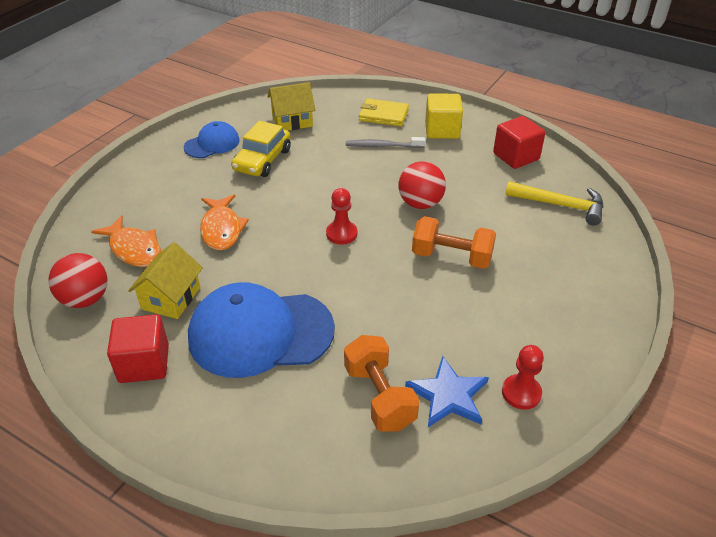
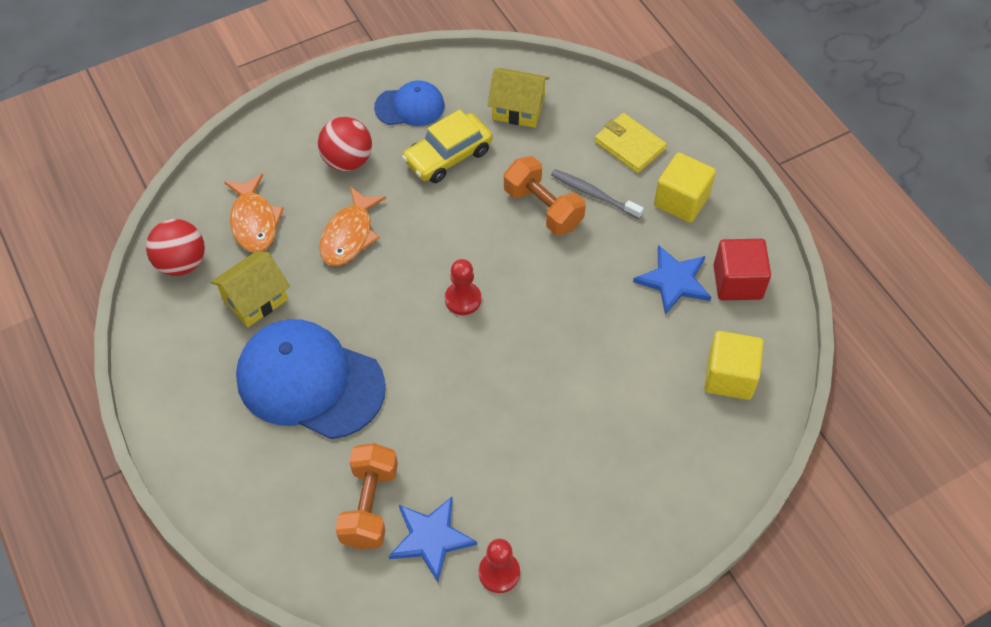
camera: 30 degrees right, 15 degrees up
(144, 363) = (193, 362): red cube -> none
(420, 203) = (574, 298): red ball -> red ball (347, 161)
(451, 257) = (553, 385): orange dumbbell -> orange dumbbell (543, 208)
(476, 170) = (673, 281): none -> blue star
(560, 205) = (729, 377): yellow hammer -> yellow cube

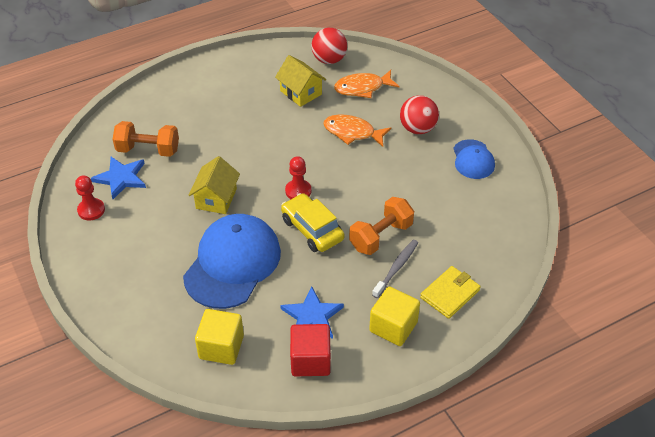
camera: 90 degrees right, 10 degrees down
(309, 381) = (238, 120): blue cap -> blue cap (232, 263)
(448, 156) = (427, 181): yellow car -> yellow car (312, 229)
(518, 109) = (480, 222): yellow house -> yellow house (216, 198)

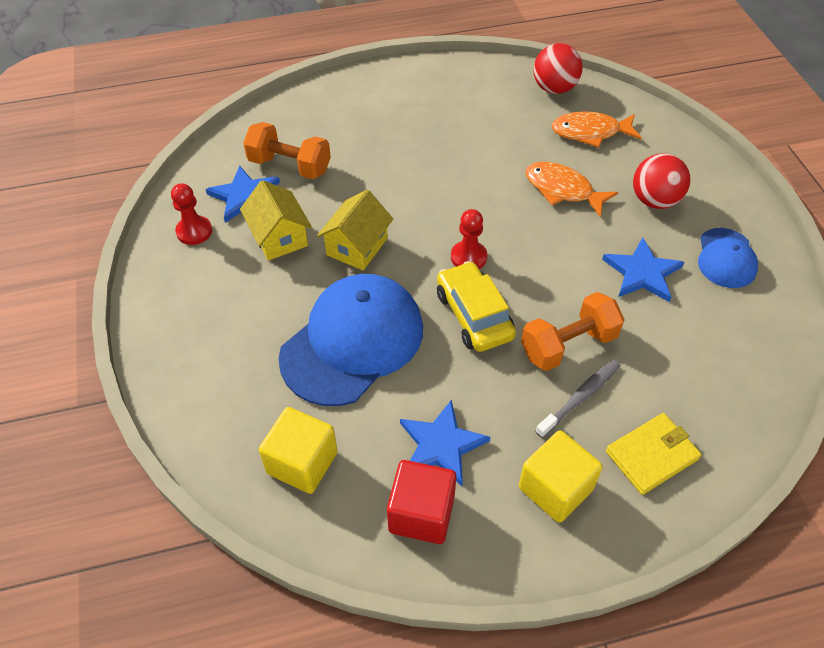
camera: 15 degrees right, 5 degrees up
(301, 92) = (506, 125): yellow house -> yellow house (279, 237)
(419, 179) = (642, 273): none -> blue star

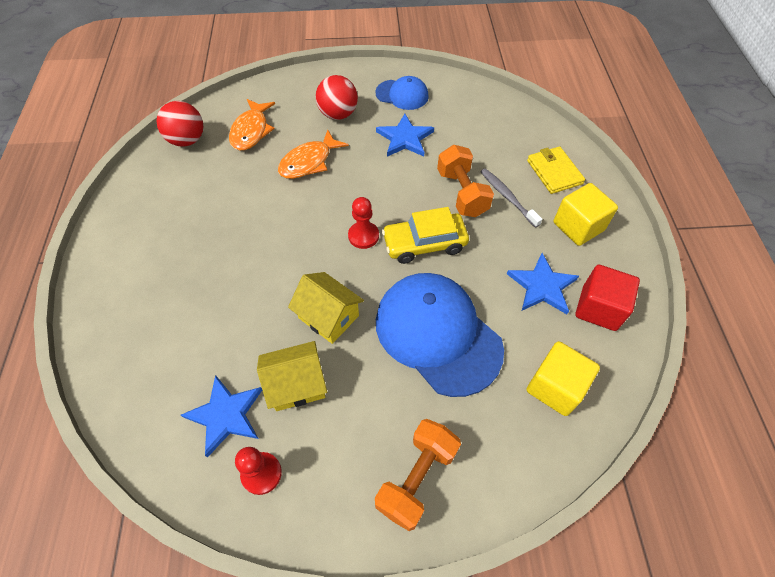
camera: 80 degrees left, 5 degrees up
(290, 166) = (196, 365): orange dumbbell -> orange dumbbell (417, 478)

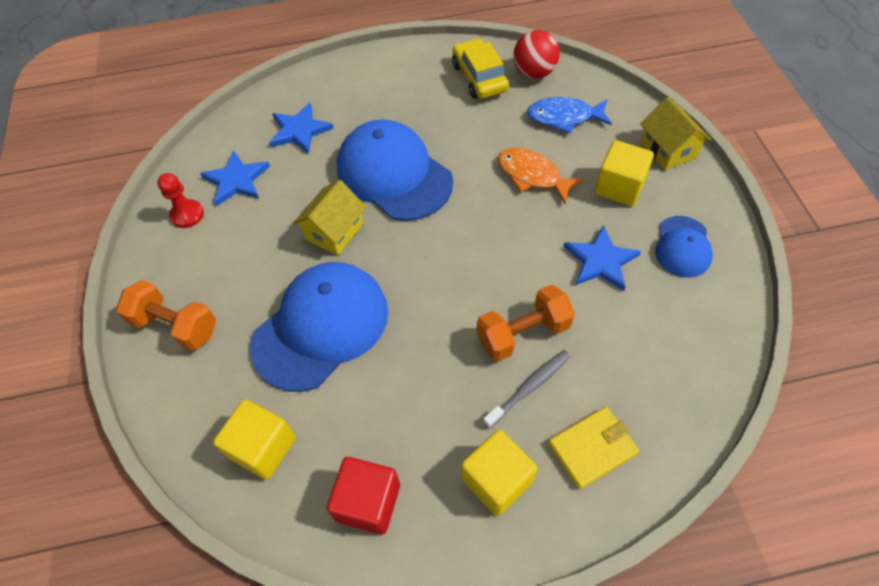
camera: 85 degrees right, 0 degrees up
(251, 131) = (564, 117): orange fish -> blue fish
(272, 261) = (393, 174): none -> blue cap
(296, 384) = (264, 221): yellow house -> yellow house (668, 149)
(338, 114) = (619, 187): red ball -> yellow cube
(363, 236) = (437, 243): red pawn -> none
(424, 244) = (436, 302): yellow car -> yellow car (479, 78)
(542, 286) = (393, 433): blue star -> blue star (299, 130)

